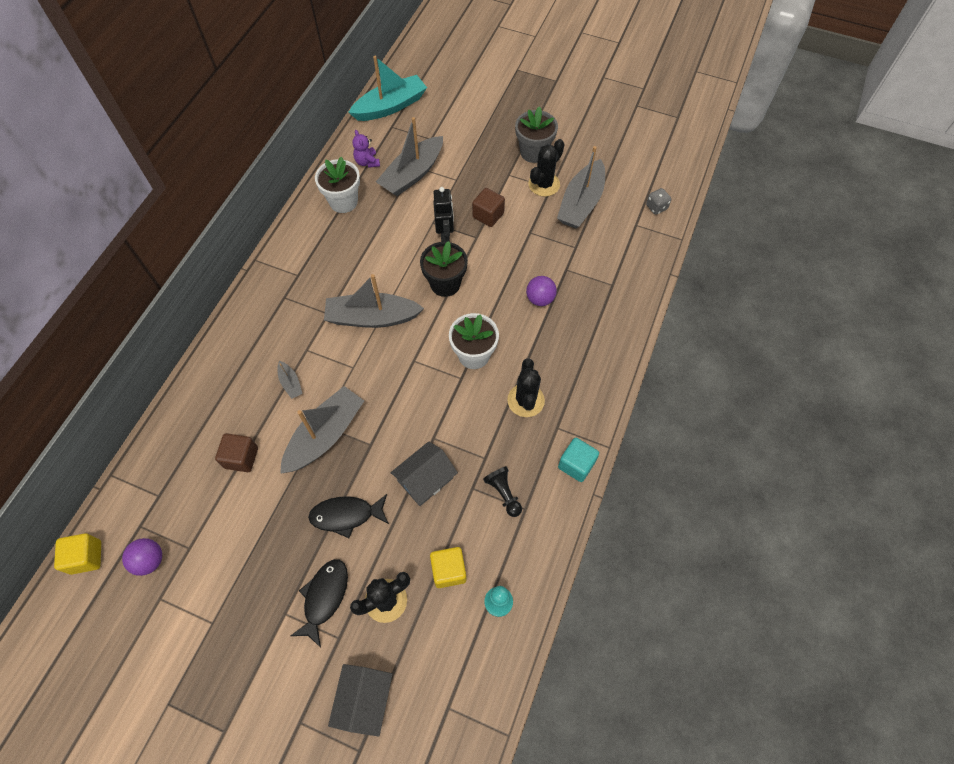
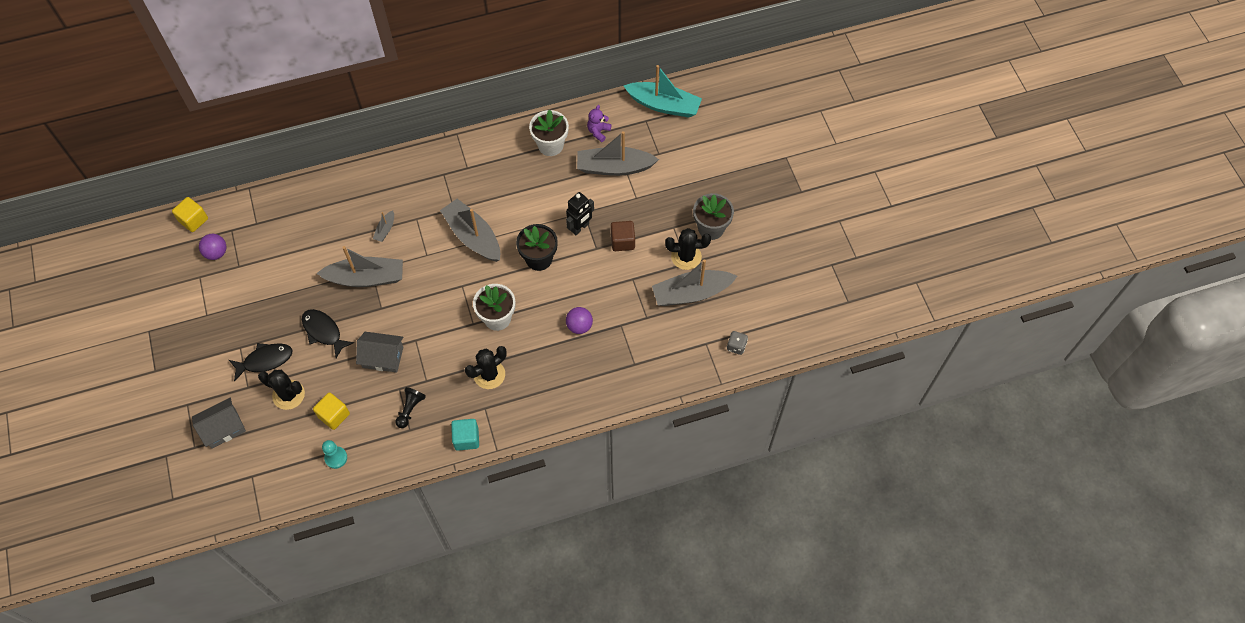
camera: 50 degrees right, 0 degrees up
(241, 458) = (314, 245): brown cube -> none

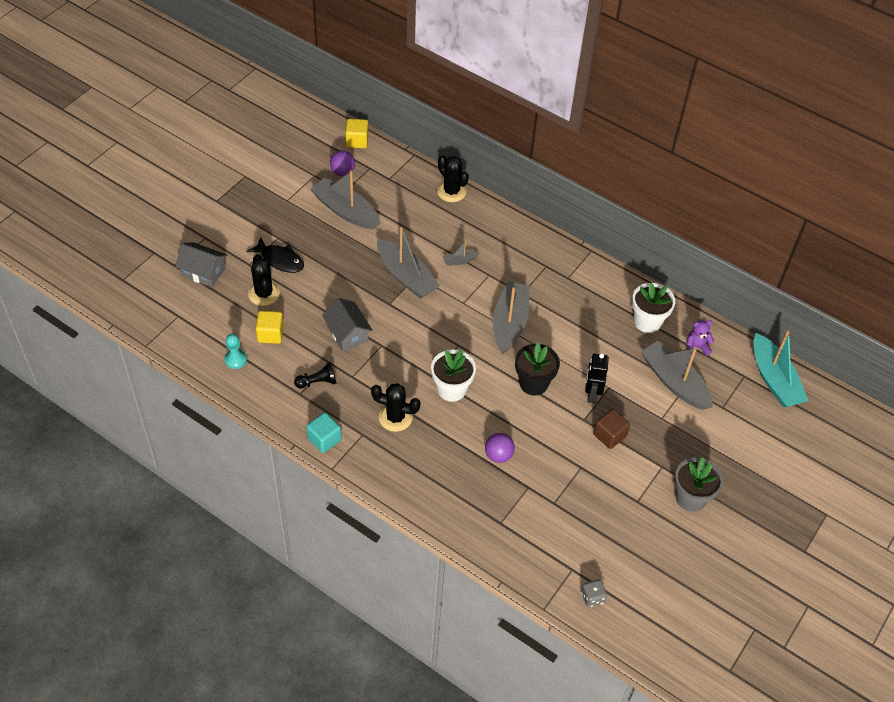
camera: 50 degrees right, 10 degrees down
(323, 332) = (336, 280): black fish -> none
(580, 227) = (591, 394): black robot -> black robot turned 90 degrees clockwise
(686, 256) = (643, 496): black cactus -> black cactus (451, 191)
(691, 293) = (611, 524): grey boat -> grey boat (345, 211)

